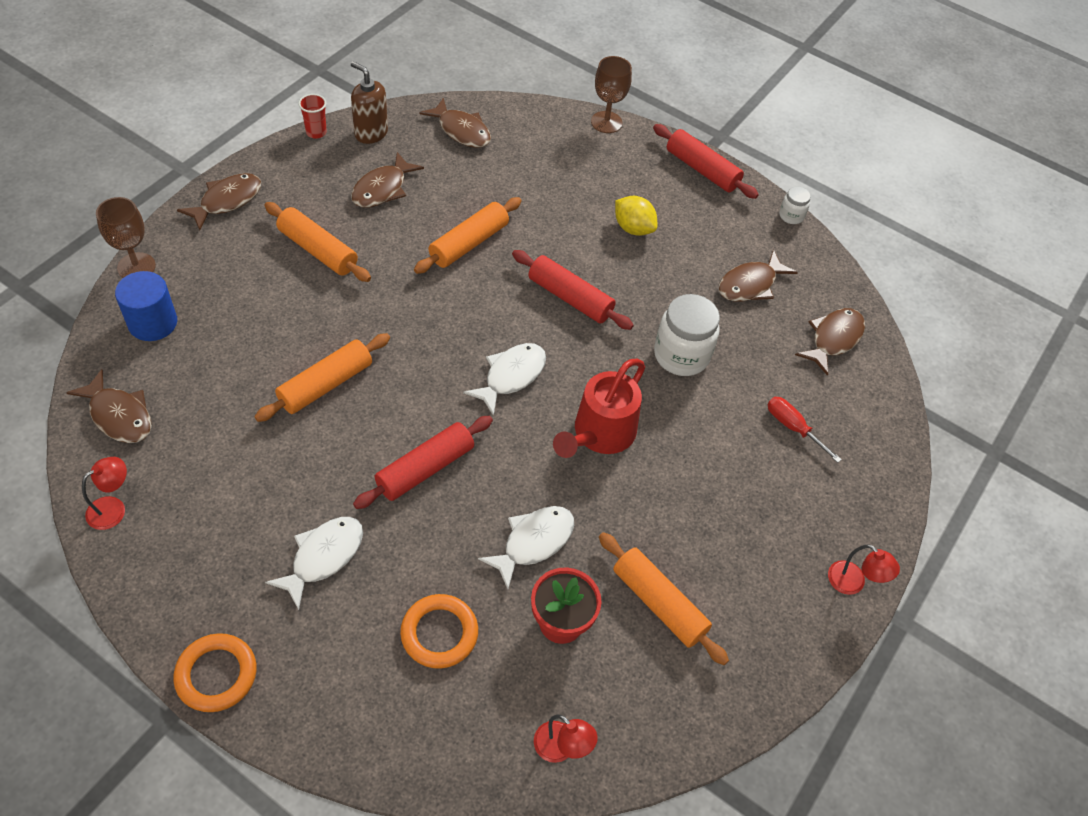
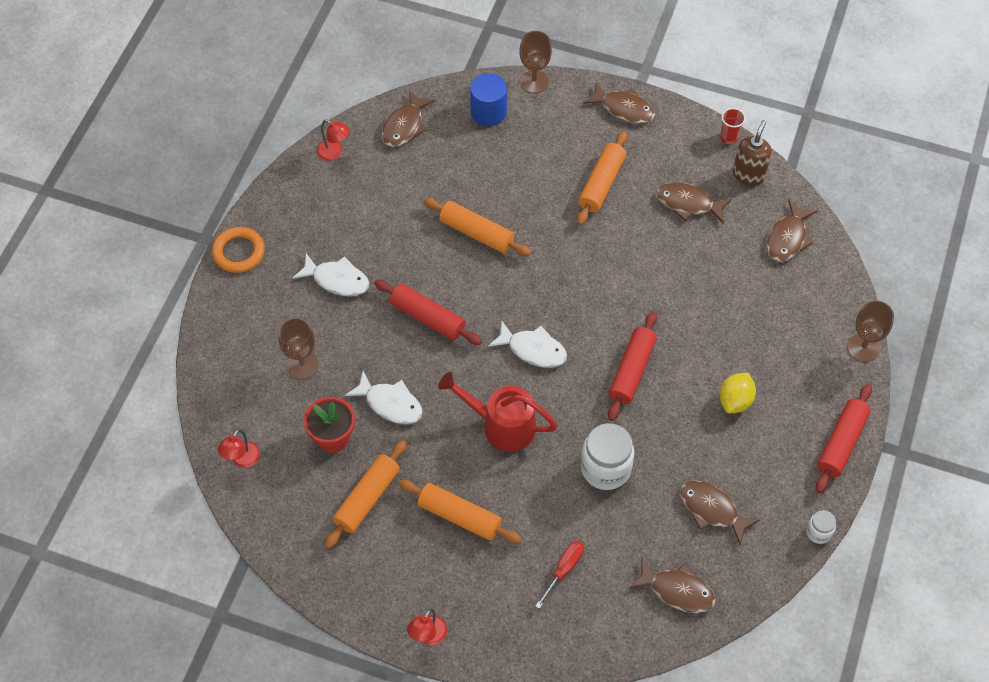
camera: 80 degrees right, 5 degrees up
(439, 633) = (302, 365): orange ring -> brown goblet
(469, 243) = (657, 282): orange rolling pin -> orange rolling pin (459, 516)

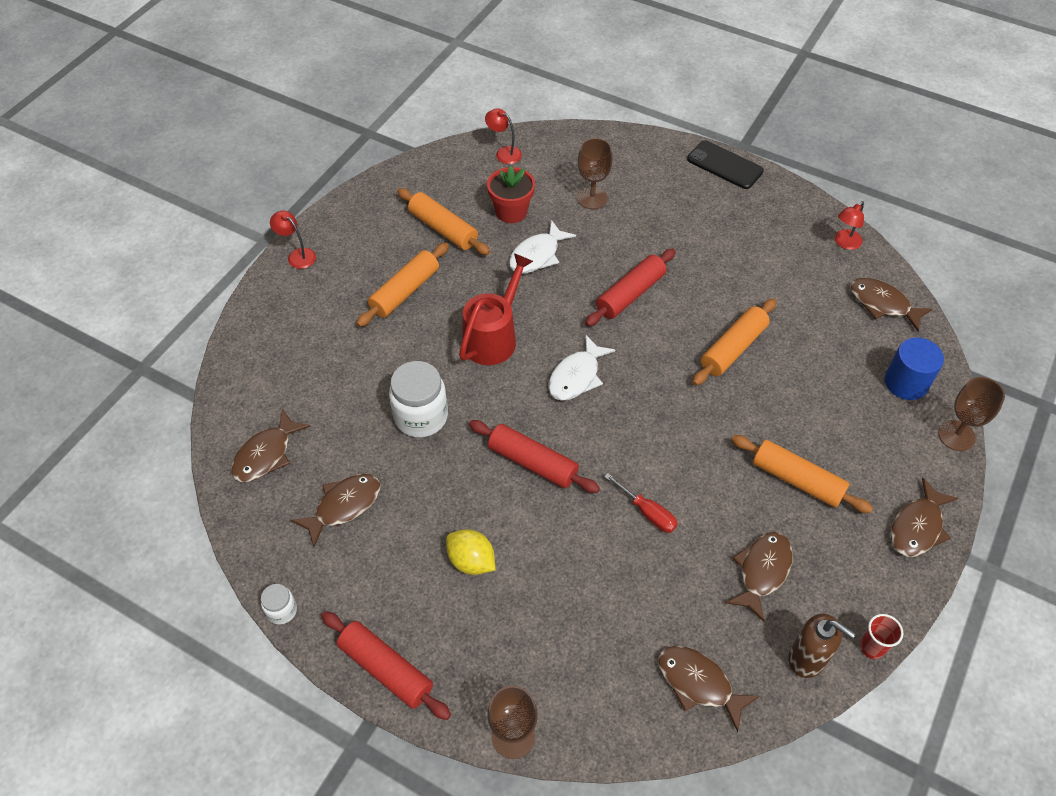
camera: 100 degrees right, 5 degrees down
(239, 252) = (724, 165): orange ring -> black phone
(337, 280) = (685, 230): white fish -> none
(564, 570) = (323, 363): red screwdriver -> red screwdriver (647, 512)

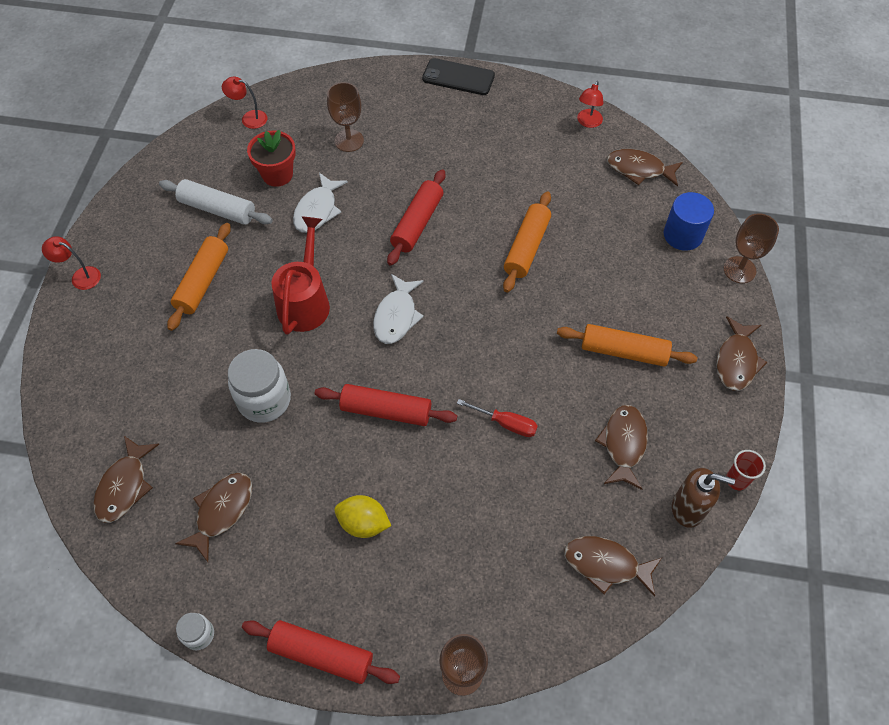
camera: 20 degrees left, 5 degrees up
(443, 229) = (217, 209): orange rolling pin -> white rolling pin

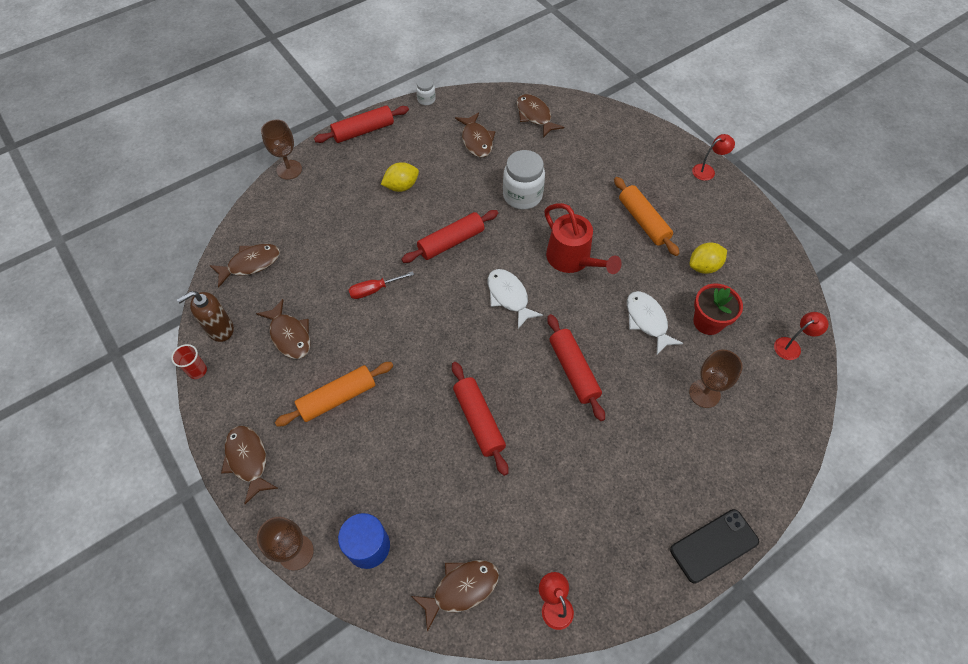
camera: 135 degrees right, 0 degrees up
(217, 209) = (704, 266): white rolling pin -> yellow lemon
(526, 247) = (479, 420): orange rolling pin -> red rolling pin

